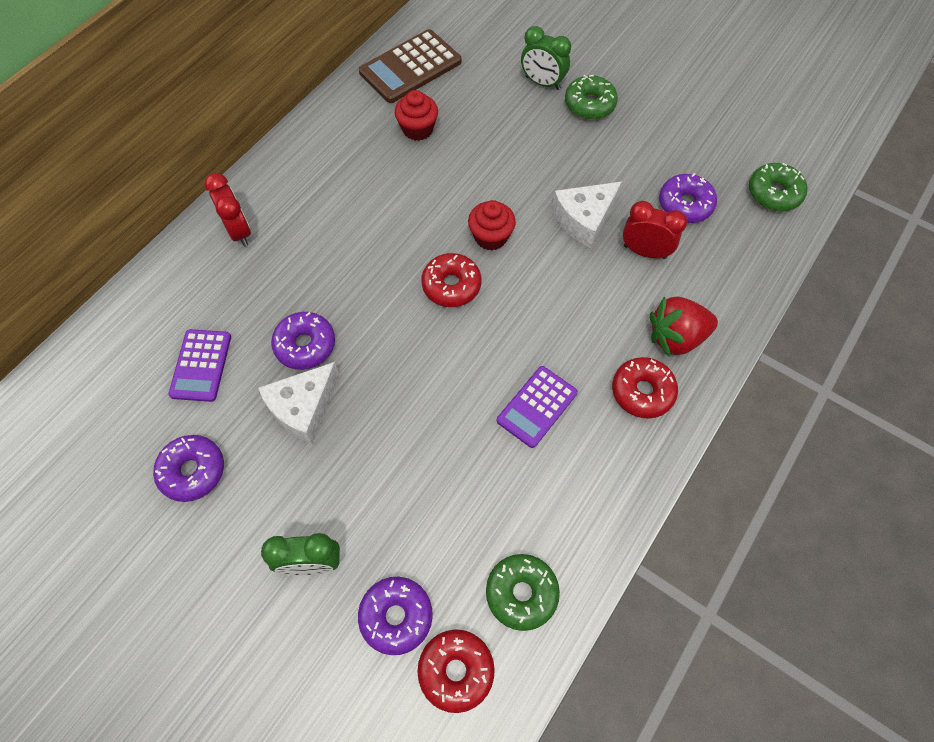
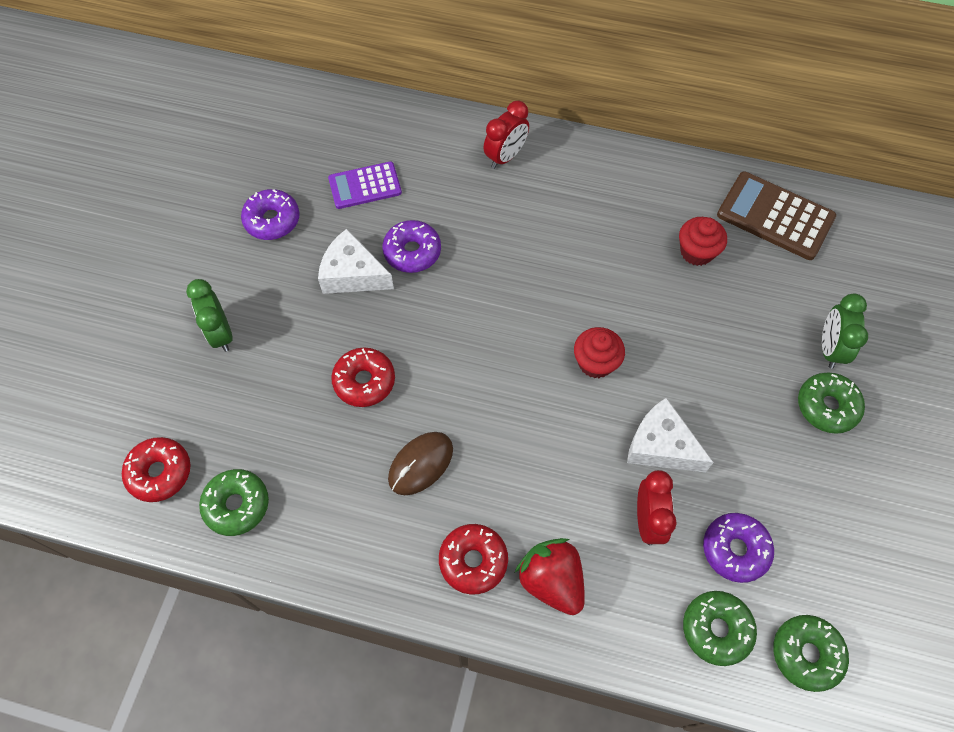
camera: 70 degrees right, 0 degrees up
(396, 616) = (193, 411): purple donut -> none
(451, 285) = (523, 346): red donut -> red donut (364, 381)
(537, 406) = (420, 464): purple calculator -> brown mouse
(743, 240) = (716, 629): none -> green donut

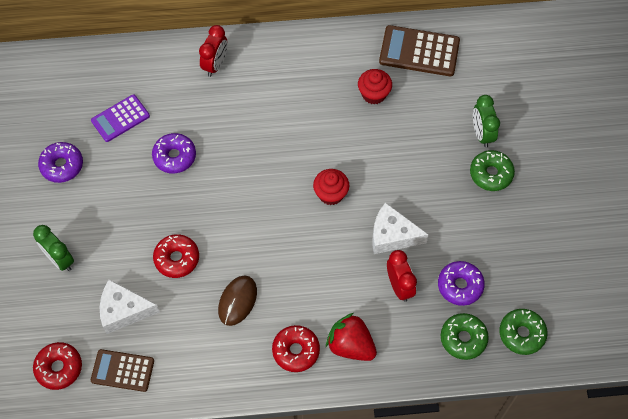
camera: 20 degrees left, 0 degrees up
(237, 505) = (122, 370): green donut -> brown calculator
(352, 274) = (138, 186): white cheese -> white cheese (124, 311)

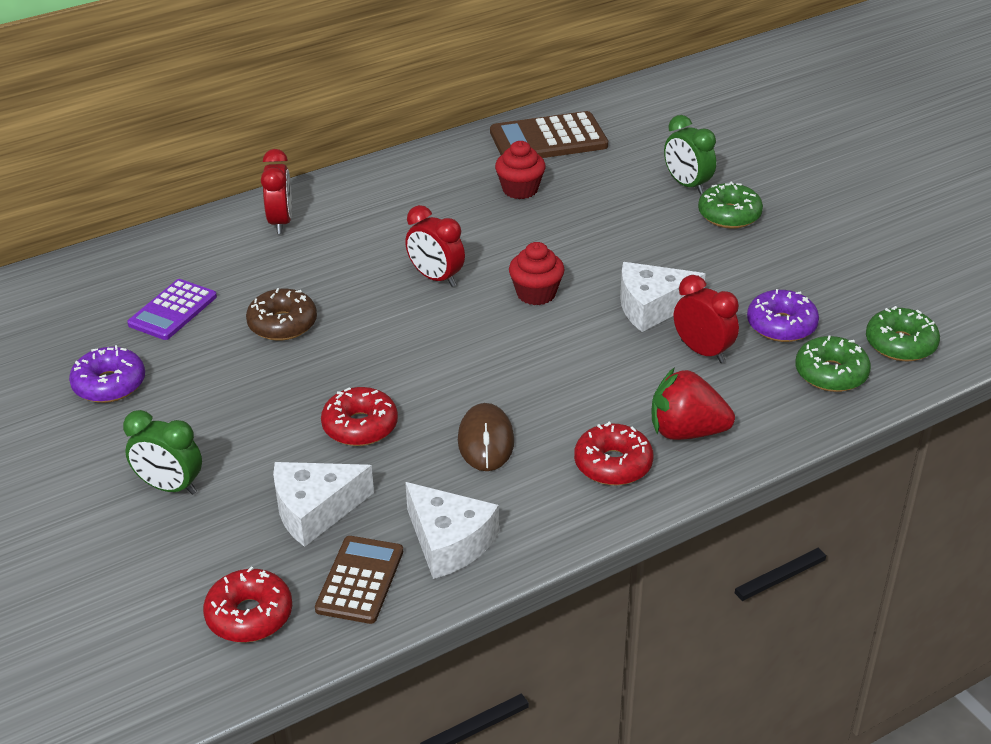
camera: 25 degrees left, 25 degrees down
(122, 370) = (360, 580): brown calculator -> brown calculator turned 120 degrees clockwise
(174, 156) = (282, 324): purple donut -> brown donut
(180, 365) = (449, 542): none -> white cheese
(280, 154) = (436, 278): none -> red clock

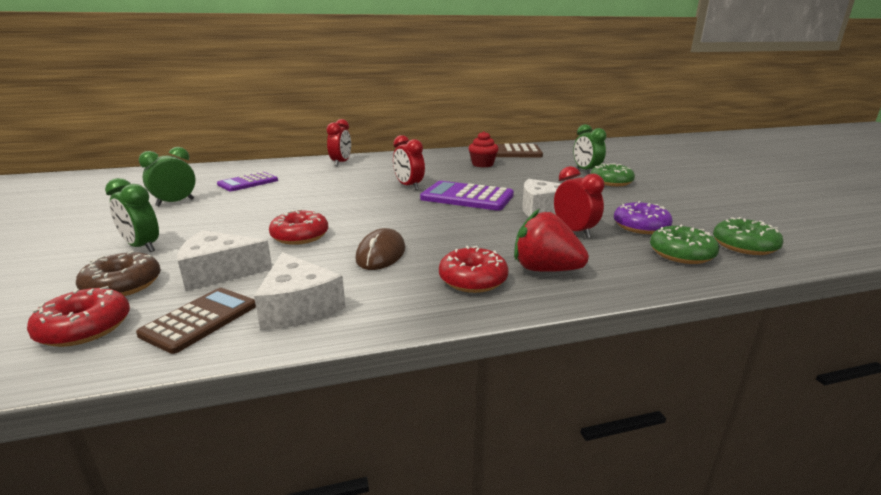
camera: 15 degrees right, 15 degrees down
(109, 384) = (175, 202): purple donut -> green clock
(282, 324) = (301, 192): brown donut -> brown donut (123, 285)
(536, 294) = (467, 197): red cupcake -> purple calculator

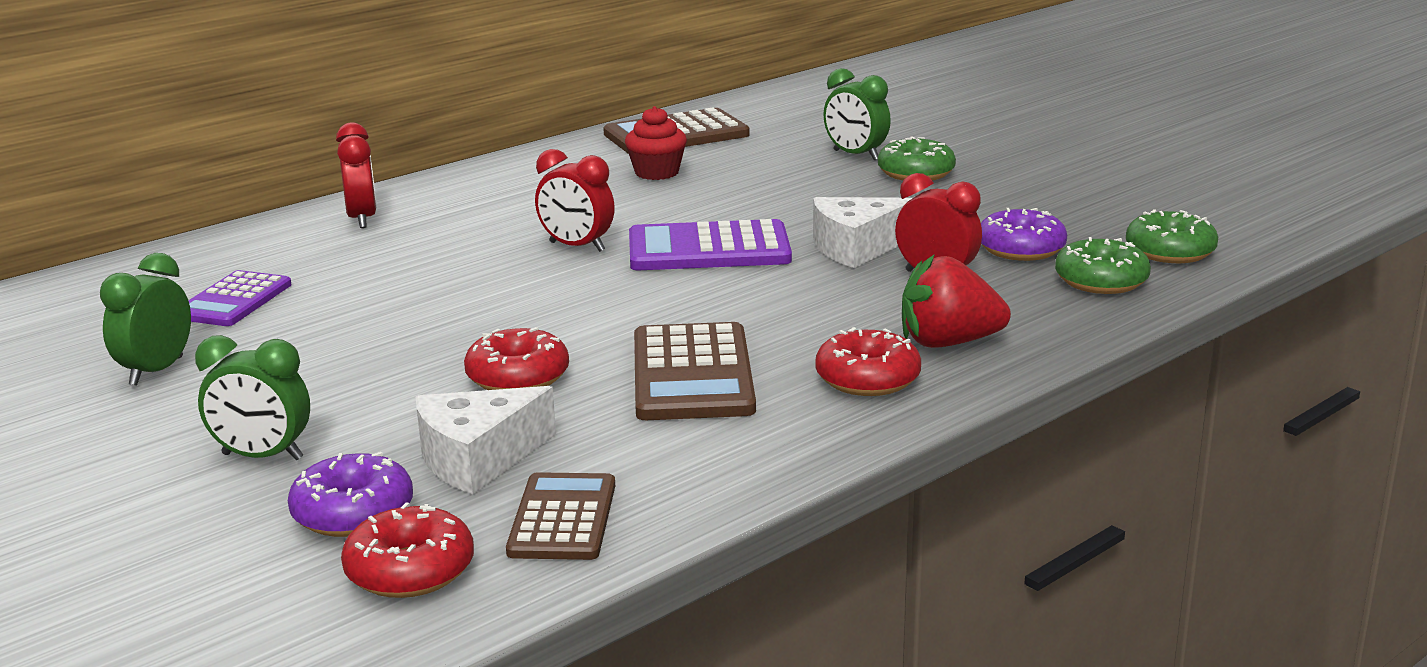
camera: 25 degrees left, 0 degrees up
(123, 285) = (353, 513): brown donut -> purple donut
(299, 307) = (676, 469): white cheese -> none
(381, 254) = (692, 374): brown mouse -> brown calculator

